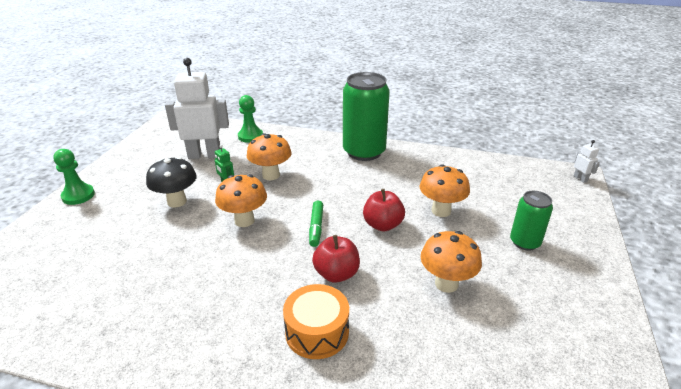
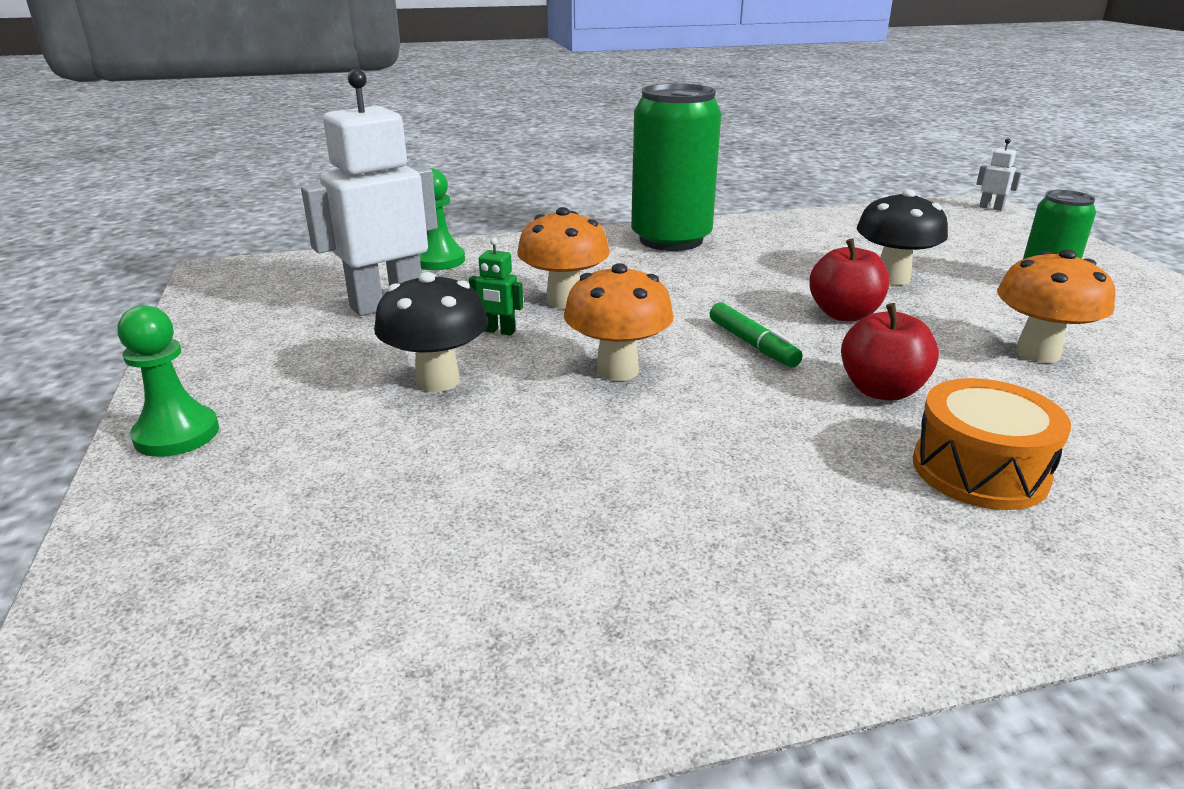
camera: 30 degrees left, 5 degrees down
(441, 211) = (892, 278): orange mushroom -> black mushroom

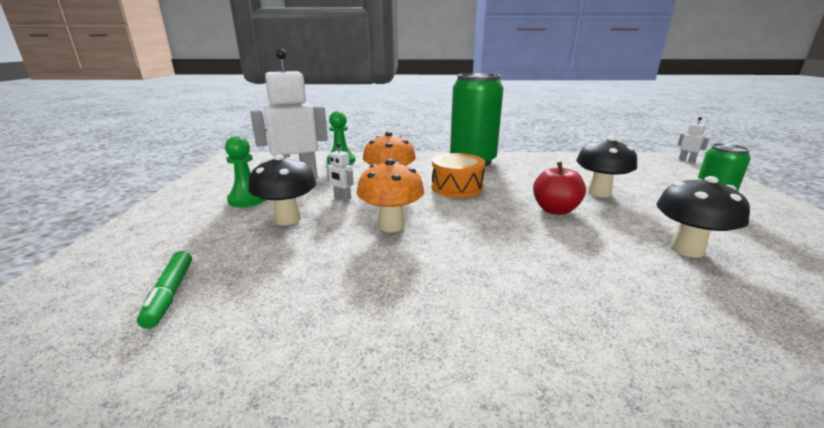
camera: 15 degrees right, 5 degrees down
(177, 434) = (137, 229): green pawn -> green pawn (247, 199)
(499, 331) = (342, 197): green robot -> white robot
(752, 344) = (484, 221): green marker -> green marker (170, 294)
(881, 390) = (555, 260): red apple -> none
(979, 470) = (603, 328): orange drum -> orange drum (457, 187)
(1037, 353) = (687, 250): orange mushroom -> black mushroom

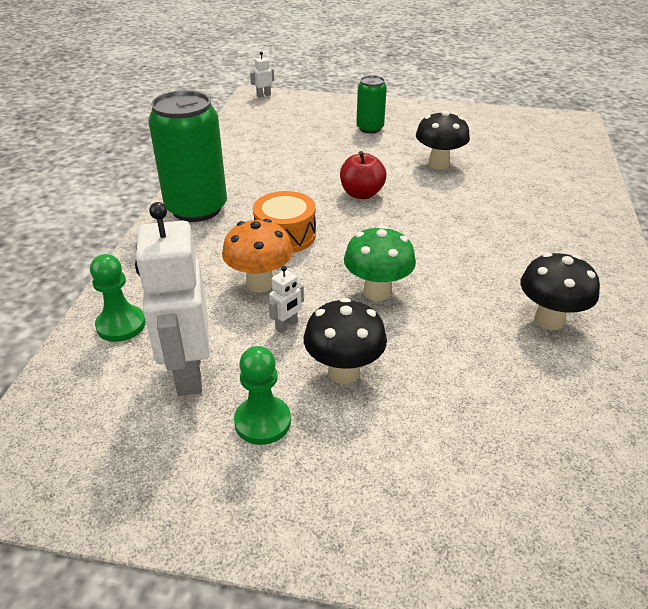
camera: 80 degrees left, 15 degrees up
(170, 294) = (505, 443): green marker -> none
(391, 226) = (377, 292): orange mushroom -> green mushroom
(599, 193) = (329, 162): black mushroom -> black mushroom (549, 320)

